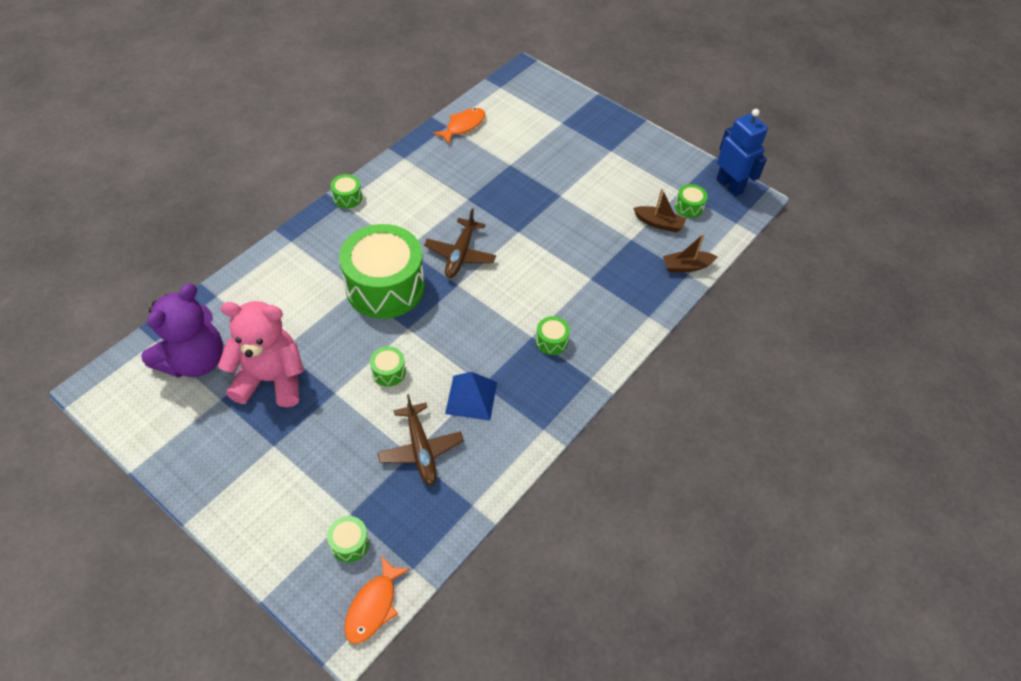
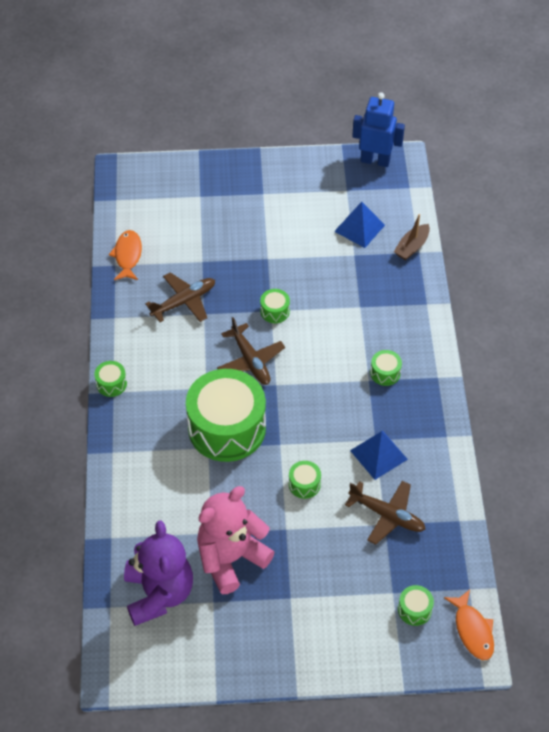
camera: 40 degrees left, 0 degrees up
(463, 181) = (184, 302): none -> brown plane
(659, 223) = (359, 228): brown boat -> blue pyramid
(689, 207) = (366, 199): green drum -> green drum (275, 311)

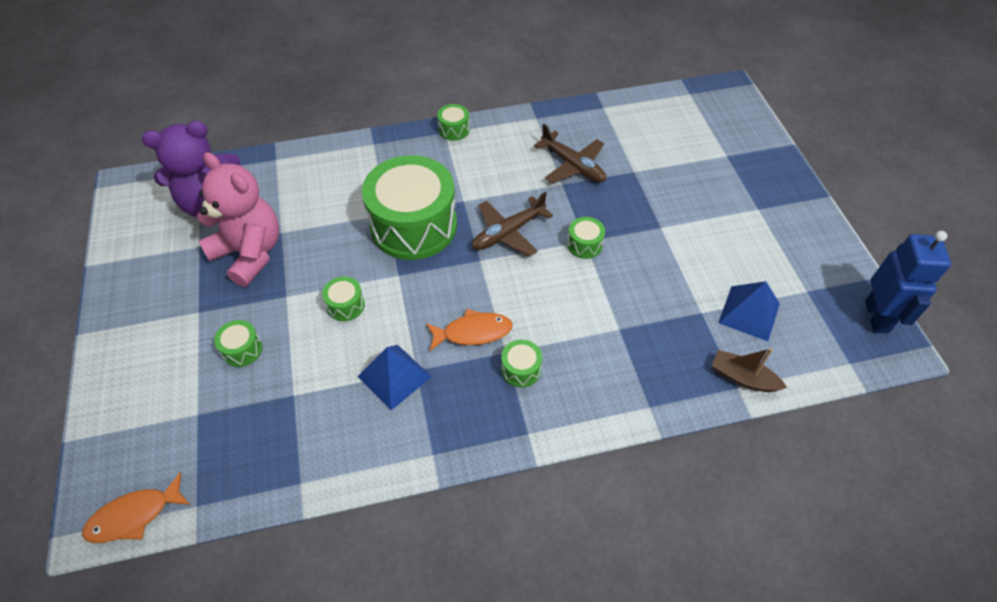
camera: 80 degrees right, 0 degrees up
(128, 255) = (619, 114): orange fish -> orange fish (473, 332)
(387, 515) = (306, 395): brown plane -> none
(414, 609) = (171, 442): green drum -> green drum (242, 349)

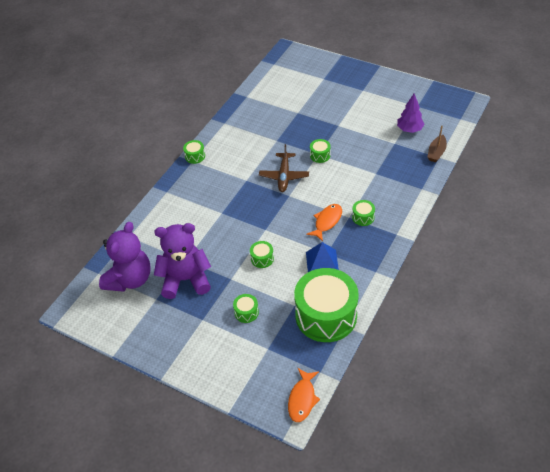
camera: 45 degrees left, 5 degrees down
(249, 253) = (185, 280): pink teddy bear -> purple teddy bear
(413, 225) = (241, 207): green drum -> green drum (326, 315)
(573, 165) = (270, 130): brown plane -> none
(743, 378) = (436, 152): brown boat -> brown boat turned 45 degrees counterclockwise
(749, 313) = (409, 129): blue pyramid -> purple tree
(877, 317) = (449, 96): blue robot -> none

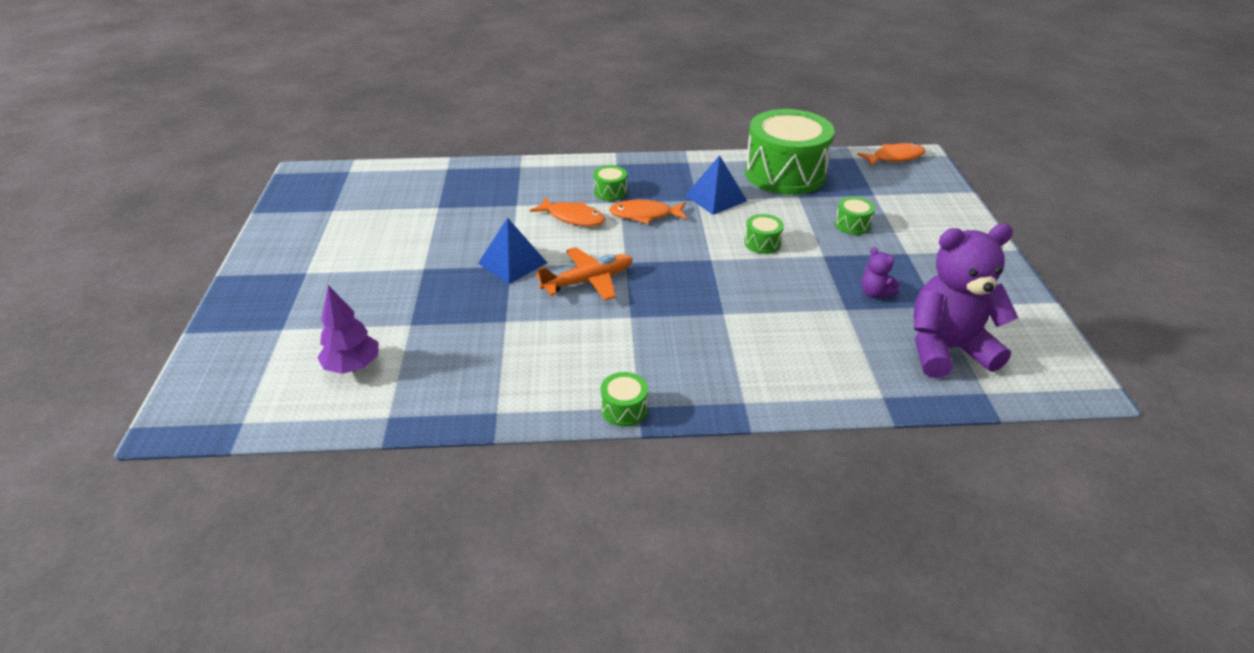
camera: 125 degrees left, 10 degrees down
(185, 280) = (875, 293): purple teddy bear -> purple teddy bear, size x0.42
(284, 176) = (588, 281): brown plane -> orange plane
(320, 155) = (512, 263): green drum -> blue pyramid
(346, 191) = (573, 217): none -> orange fish
(409, 129) = (397, 203): purple tree -> purple tree (353, 366)
(436, 152) = (438, 172): brown boat -> none

